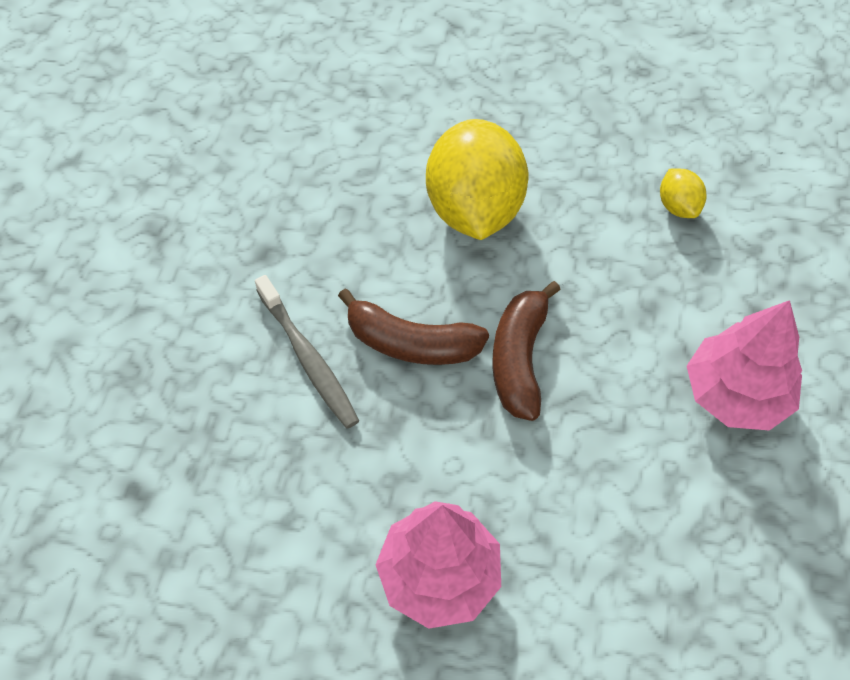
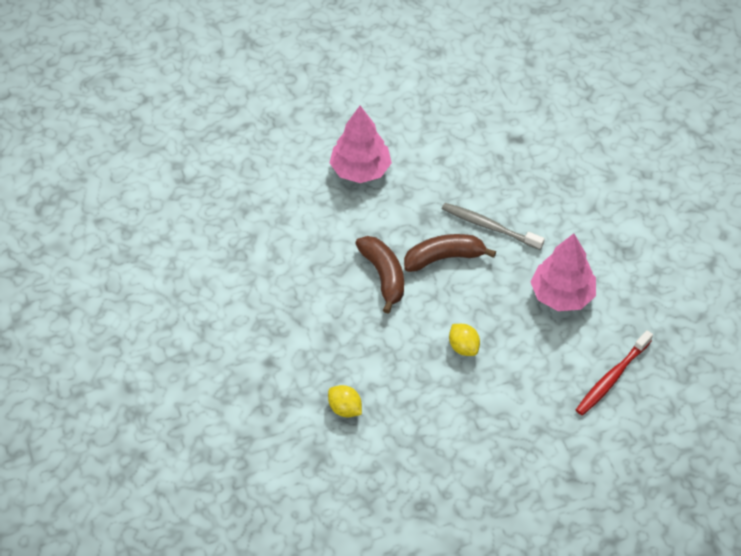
camera: 150 degrees right, 5 degrees down
(322, 96) = (612, 378): none -> red toothbrush
(474, 209) = (463, 347): yellow lemon -> yellow lemon, size x0.44
(736, 394) = (262, 311): pink tree -> pink tree (562, 295)

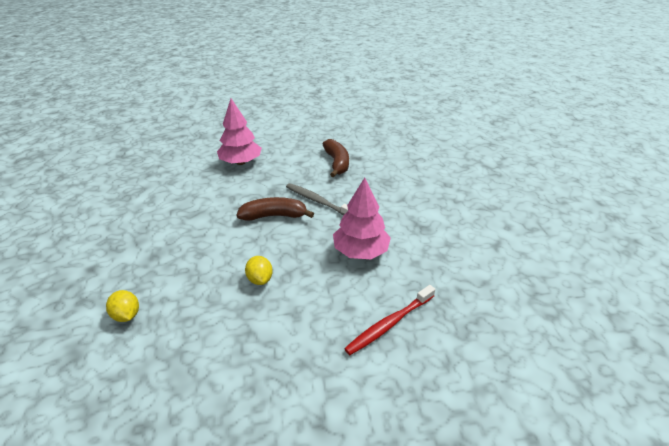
camera: 10 degrees right, 15 degrees down
(383, 276) = (221, 222): brown banana -> brown banana (337, 163)

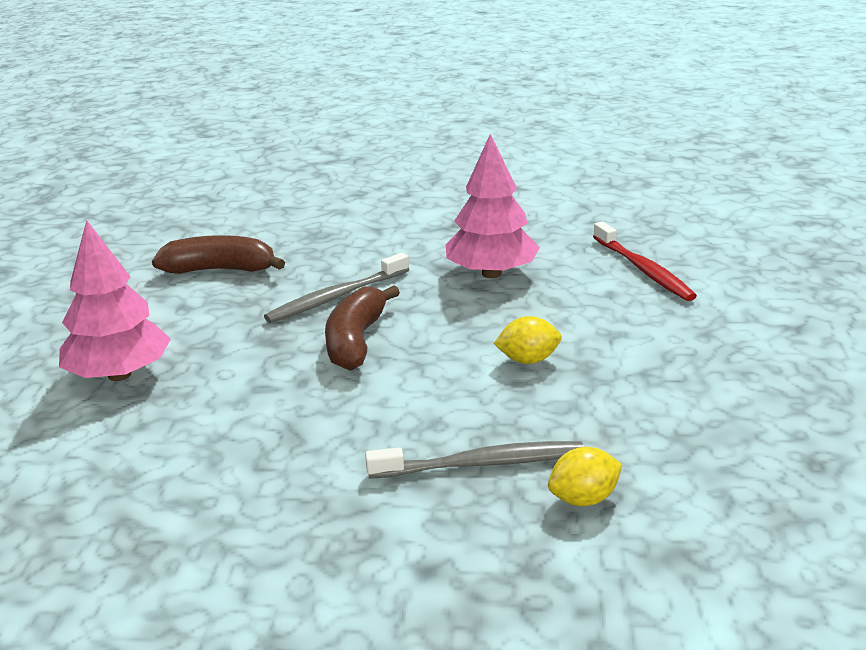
camera: 75 degrees left, 10 degrees down
(163, 274) = (481, 464): none -> grey toothbrush

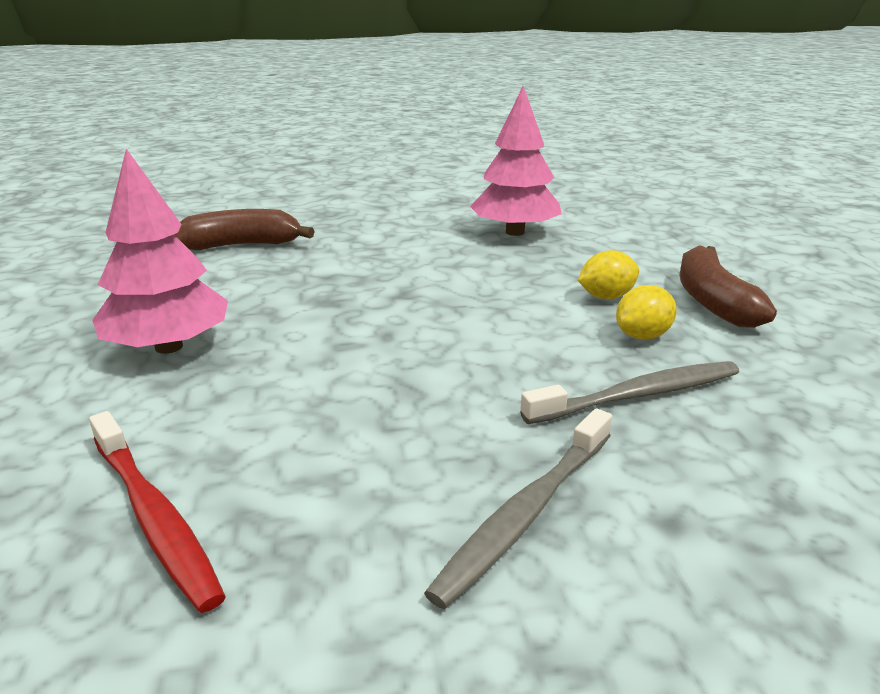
camera: 15 degrees left, 0 degrees up
(336, 297) = (376, 259): grey toothbrush -> grey toothbrush (525, 513)
(356, 341) = (421, 294): brown banana -> brown banana (712, 301)
(584, 499) = (775, 418): yellow lemon -> yellow lemon (642, 336)
(643, 270) = (647, 221): red toothbrush -> red toothbrush (154, 517)

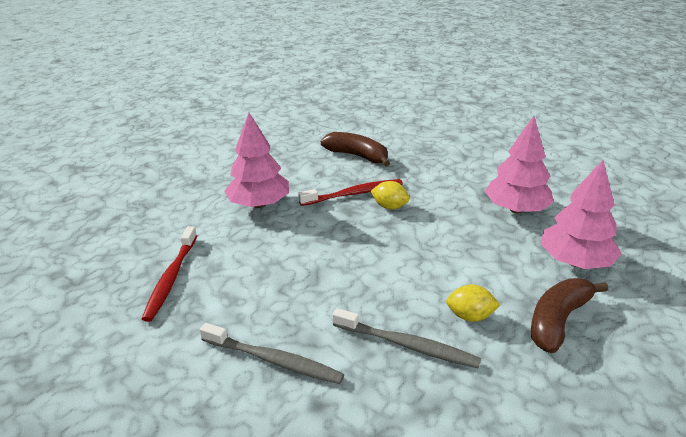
camera: 45 degrees right, 5 degrees up
(305, 282) = (354, 194): none -> red toothbrush
(525, 513) = (274, 360): grey toothbrush -> grey toothbrush turned 150 degrees counterclockwise
(606, 297) = (494, 281): yellow lemon -> yellow lemon (390, 207)
(638, 252) = (575, 261): none -> pink tree

